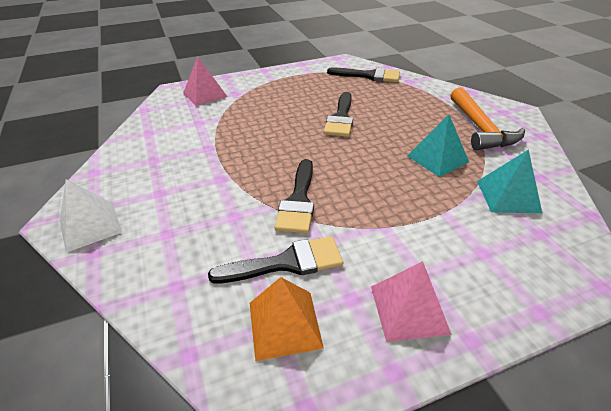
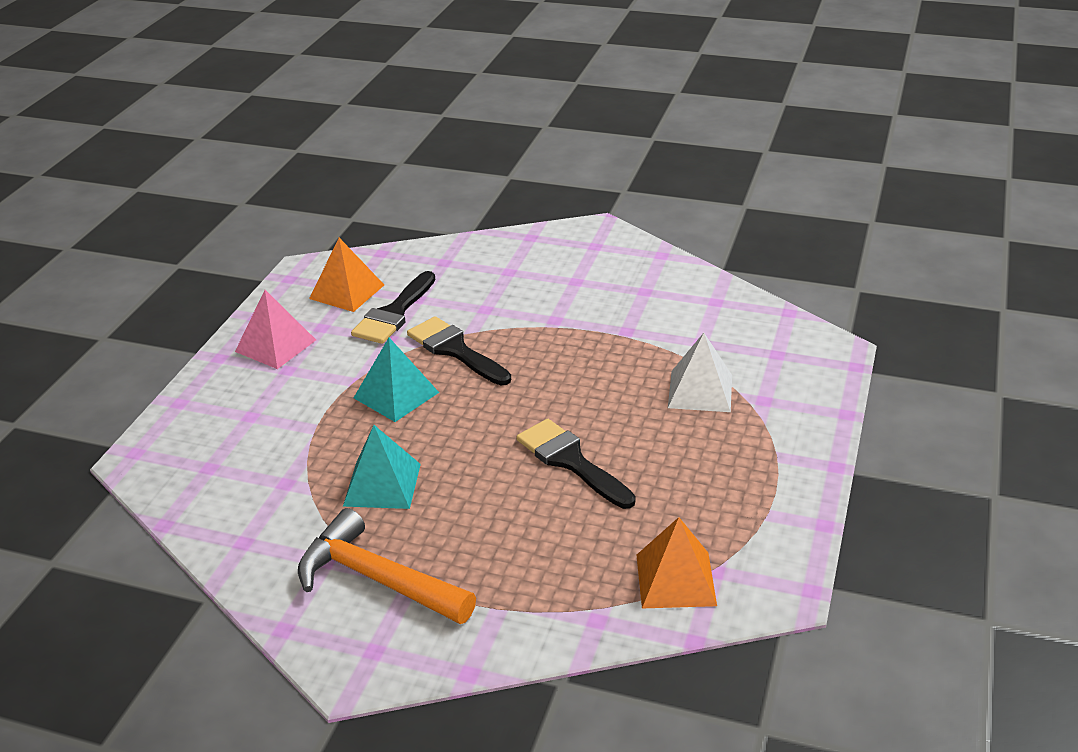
camera: 130 degrees right, 5 degrees down
(90, 226) = (569, 240): white pyramid -> white pyramid (700, 391)
(205, 94) = (787, 371): pink pyramid -> none
(369, 76) = (676, 579): black brush -> orange pyramid
(508, 196) = (265, 488): turquoise pyramid -> turquoise pyramid (396, 395)

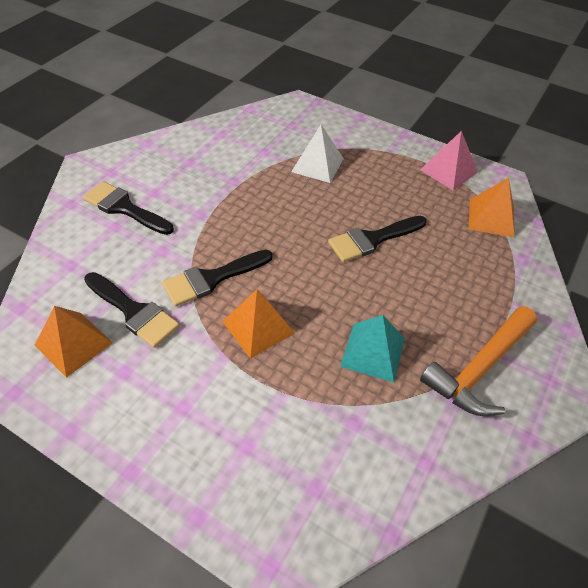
camera: 80 degrees left, 15 degrees up
(275, 345) = (136, 415): pink pyramid -> pink pyramid (448, 171)
(396, 395) = (258, 327): turquoise pyramid -> orange pyramid
(539, 269) = (124, 208): none -> black brush

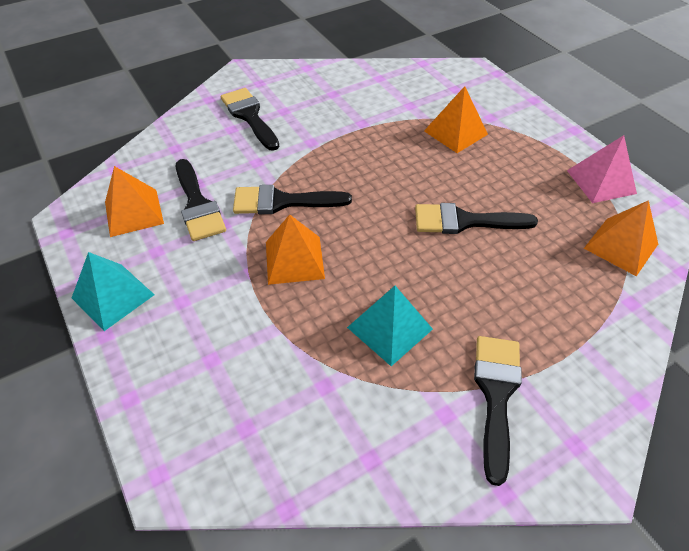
camera: 30 degrees right, 0 degrees up
(112, 432) = (113, 296): none -> turquoise pyramid
(317, 165) = (455, 132): white pyramid -> orange pyramid
(479, 368) = (496, 394): orange hammer -> black brush

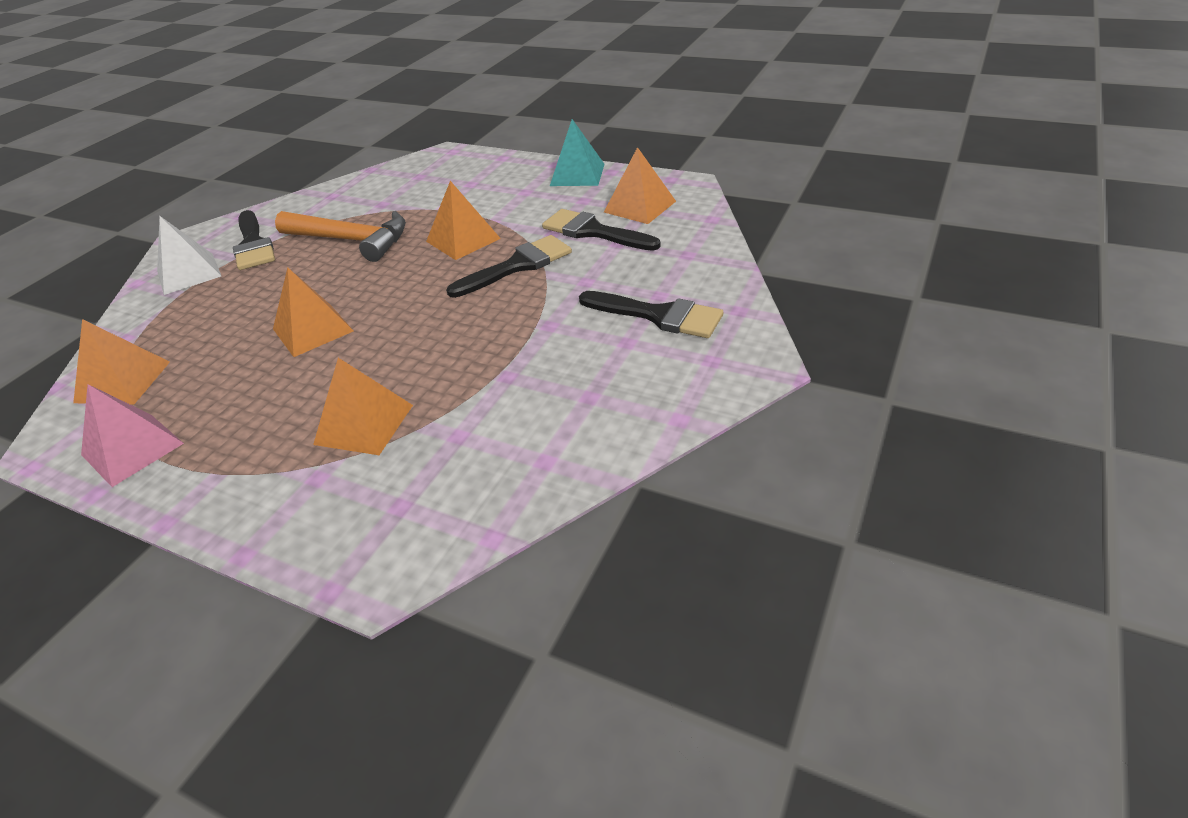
camera: 150 degrees right, 10 degrees down
(389, 328) = (351, 240): turquoise pyramid -> orange hammer
(464, 221) = (312, 330): black brush -> orange pyramid
(575, 379) = (189, 273): none -> white pyramid

